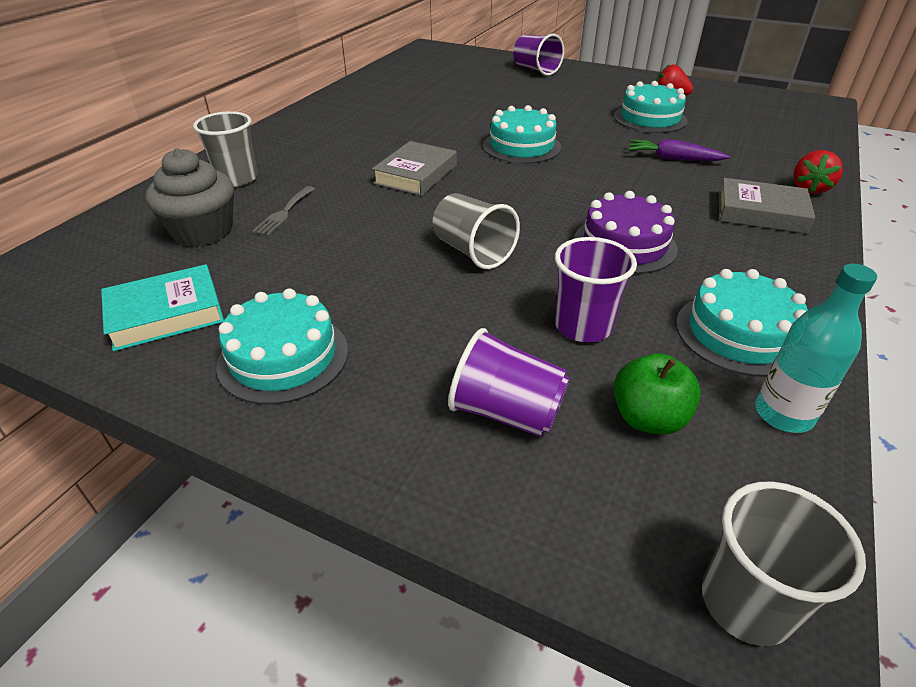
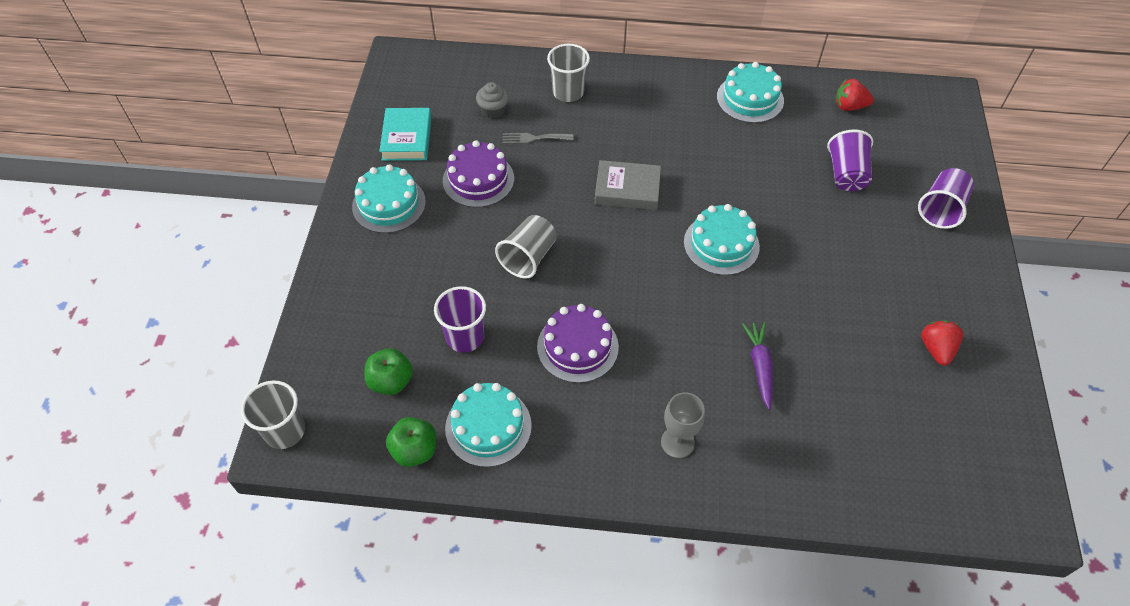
camera: 70 degrees right, 15 degrees up
(166, 314) = (407, 138): turquoise book -> turquoise book turned 45 degrees clockwise
(203, 231) = (493, 110): grey cupcake -> grey cupcake, size x0.59
(312, 265) = (478, 179): none -> purple cake
(506, 412) = (376, 315): purple cup -> purple cup (846, 174)
(650, 118) = (855, 337): turquoise cake -> turquoise cake (750, 99)
(760, 212) = (677, 442): grey book -> grey goblet
(783, 414) = (414, 450): turquoise bottle -> green apple
(809, 188) = (750, 486): red strawberry -> red strawberry (849, 106)

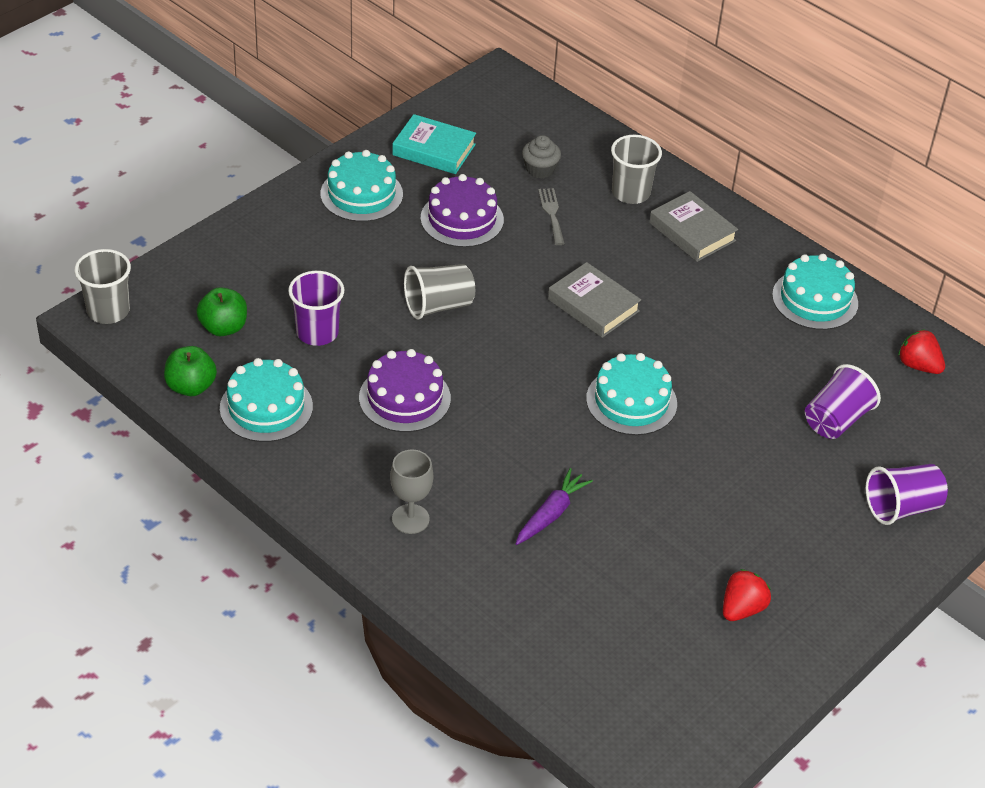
camera: 35 degrees right, 10 degrees down
(407, 138) = (434, 150): turquoise book -> turquoise book turned 75 degrees clockwise
(533, 138) = (552, 214): grey fork -> grey fork turned 45 degrees clockwise
(633, 97) = (692, 232): none -> grey book

